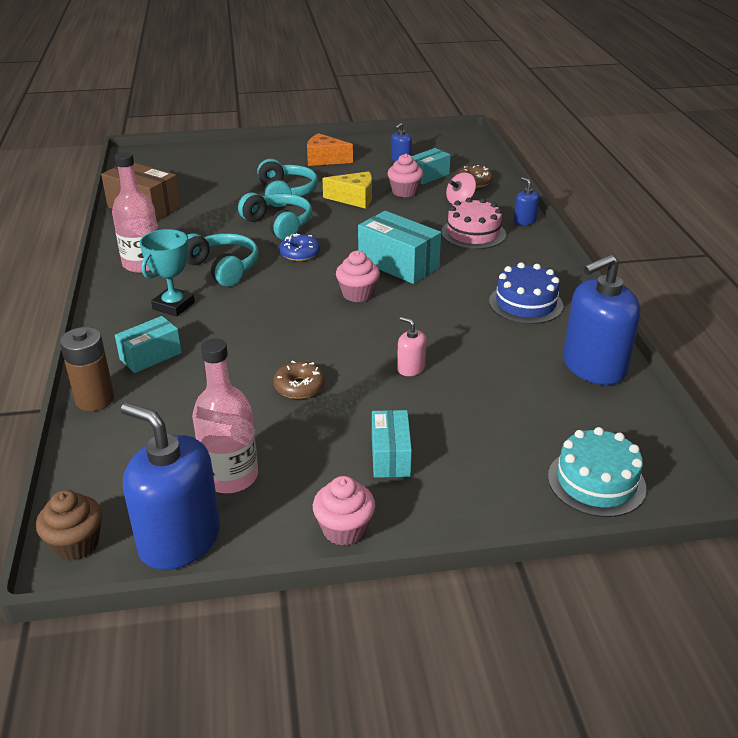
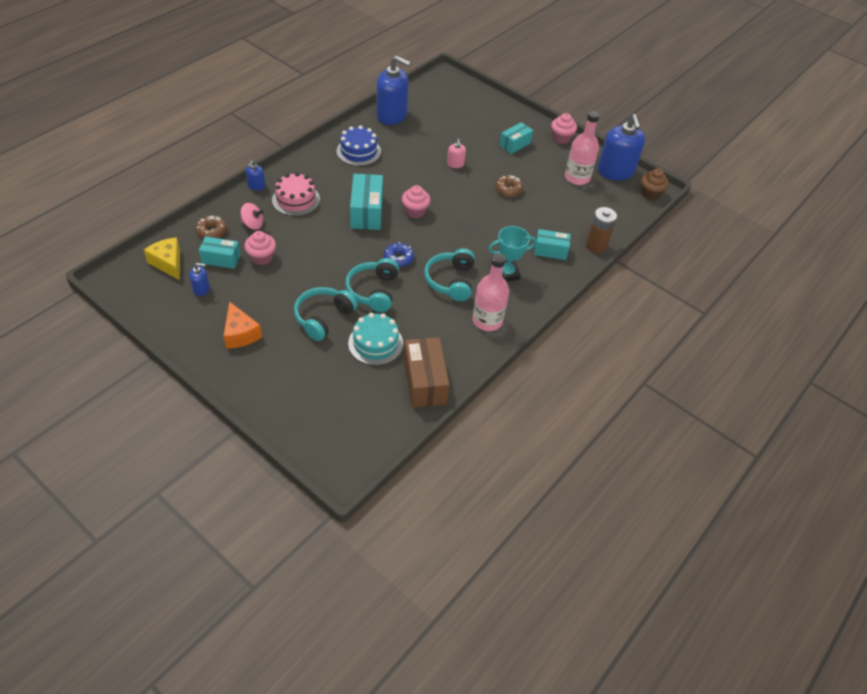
camera: 135 degrees left, 15 degrees up
(354, 199) = (298, 276): yellow cheese -> yellow cheese (168, 263)
(596, 482) = (466, 94): turquoise cake -> turquoise cake (375, 343)

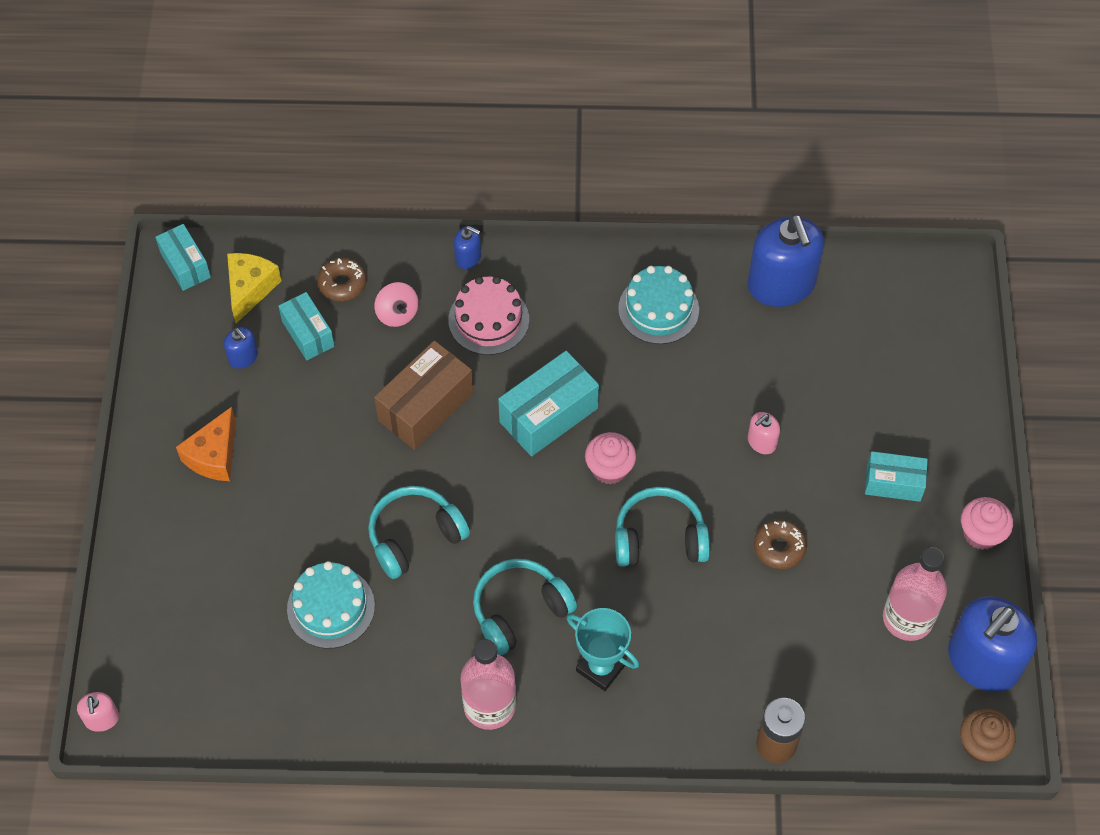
camera: 55 degrees right, 10 degrees up
(256, 186) = (468, 257): blue soap dispenser -> blue soap dispenser turned 135 degrees counterclockwise
(262, 257) = (352, 372): pink cupcake -> none
(323, 318) = (318, 519): turquoise headphones -> turquoise headphones (659, 538)
(334, 476) = (102, 719): none -> pink soap dispenser
(358, 151) = (658, 309): blue cake -> turquoise cake
(398, 258) = (500, 519): blue donut -> none
(424, 382) = (319, 709): brown box -> brown box (425, 407)
(550, 251) = (703, 691): turquoise box -> turquoise box (185, 265)

